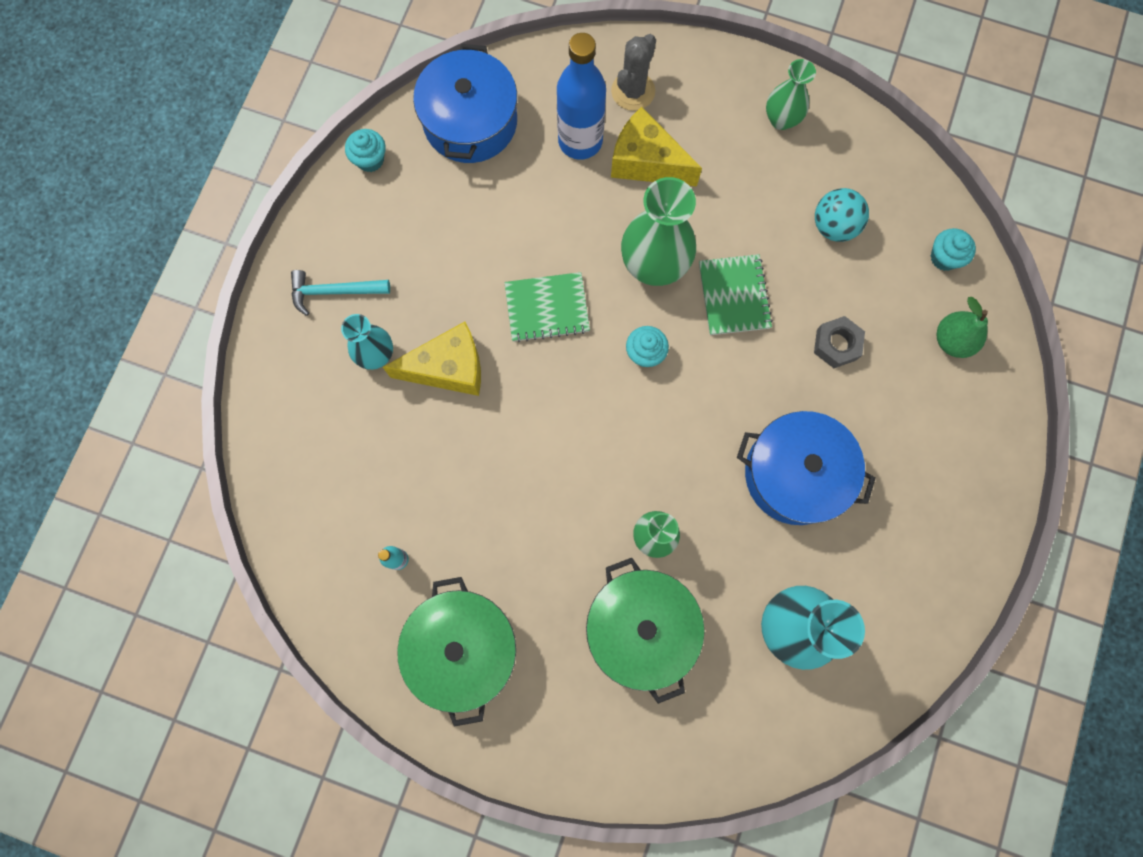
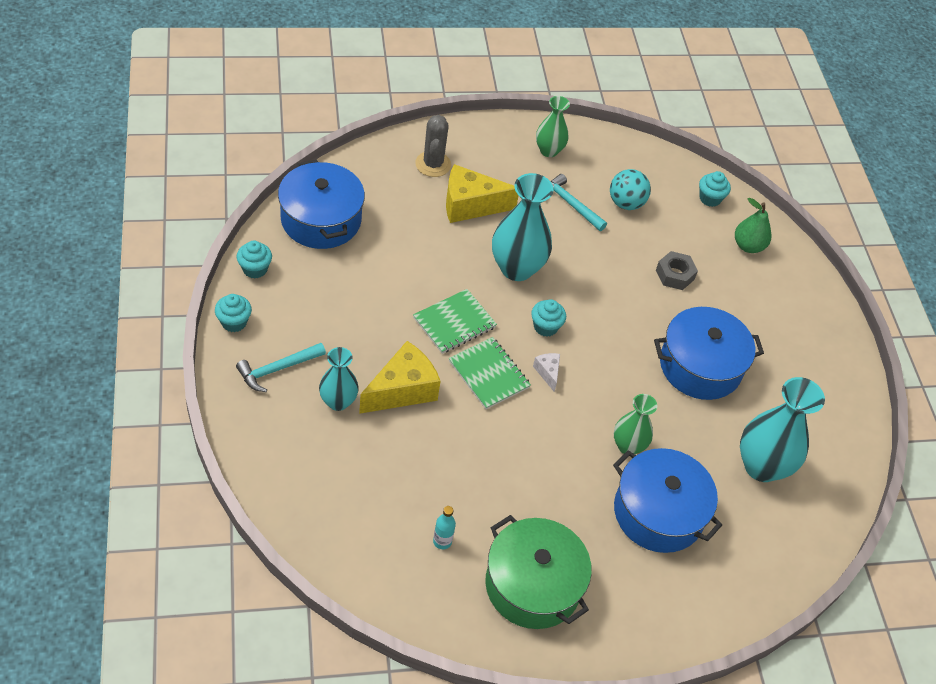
camera: 35 degrees left, 25 degrees down
(318, 217) = (234, 322): none -> turquoise cupcake
(580, 141) = (413, 207): blue bottle -> none
(615, 411) = (548, 372): none -> white cheese
(641, 628) = (658, 512): green pot -> blue pot
(654, 265) = (516, 268): green vase -> turquoise vase
(734, 296) = (585, 268): green notebook -> green notebook (489, 374)
(765, 203) = (570, 204): none -> turquoise hammer

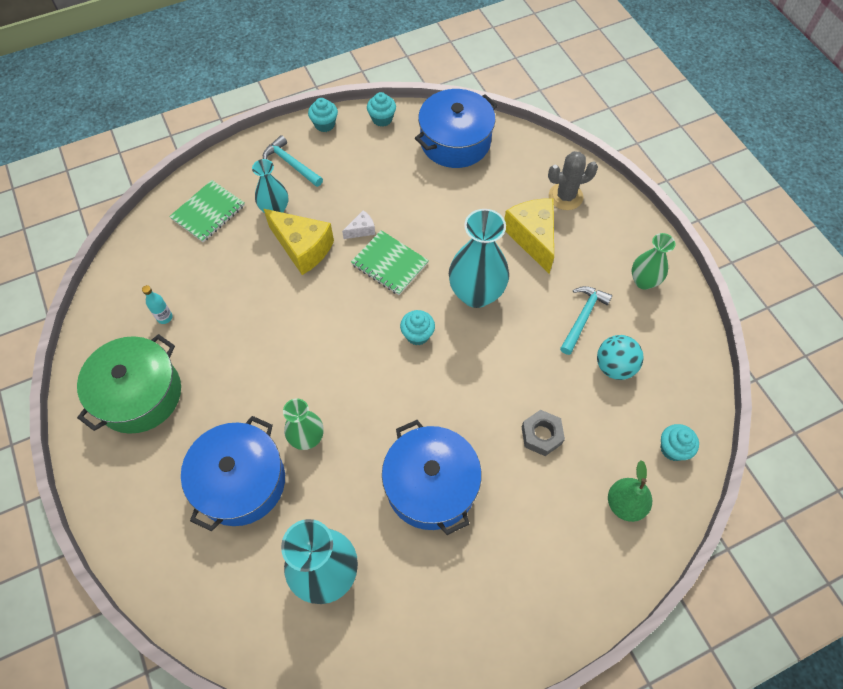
camera: 80 degrees right, 10 degrees up
(489, 374) = (344, 305): green notebook -> green notebook (208, 212)
(548, 372) = (365, 350): white cheese -> white cheese (361, 230)

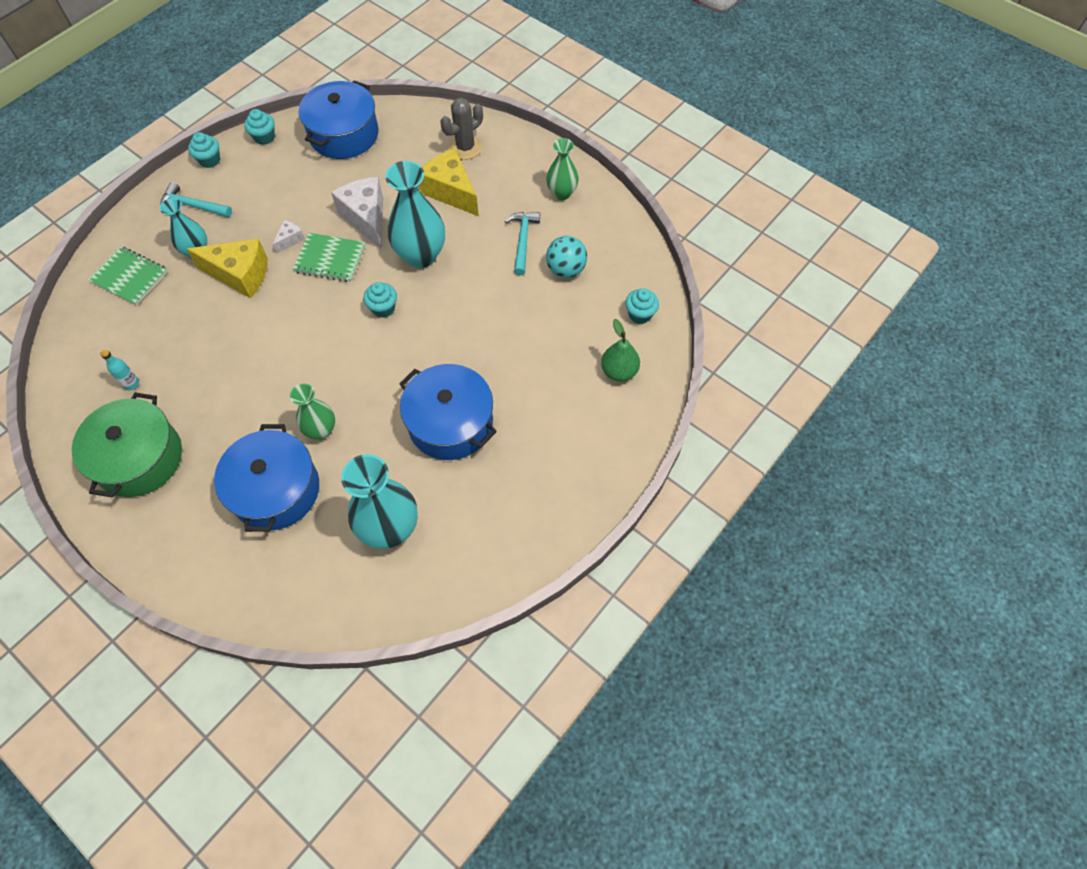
camera: 25 degrees left, 0 degrees up
(208, 212) = (129, 277): green notebook -> green notebook turned 75 degrees counterclockwise
(440, 235) = (366, 218): none -> white cheese
(541, 435) = (528, 346): grey nut -> none

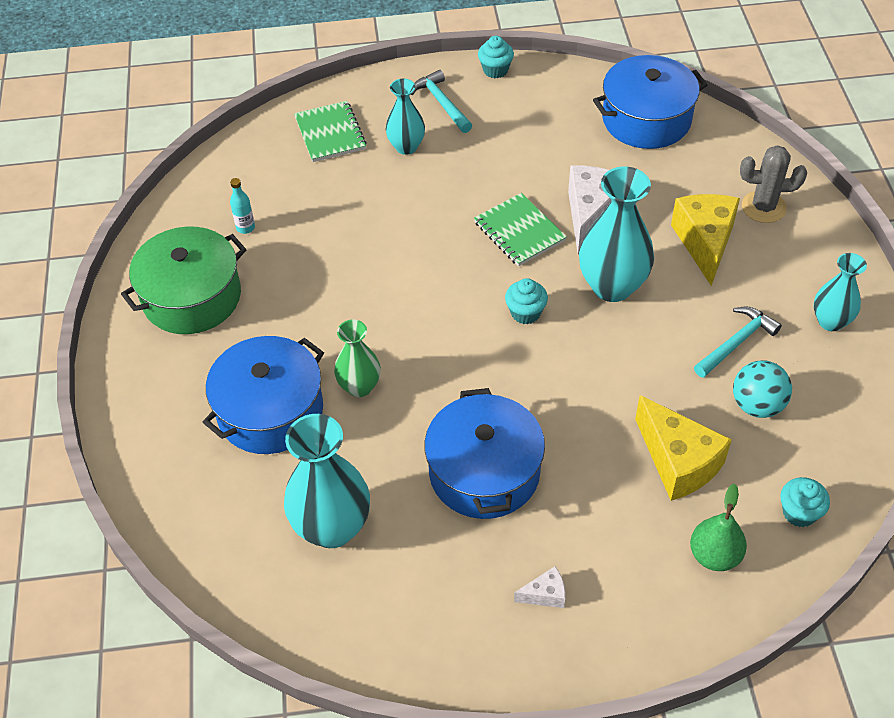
camera: 45 degrees right, 10 degrees down
(240, 275) = (424, 193): yellow cheese -> yellow cheese (678, 462)
(264, 137) = (565, 78): turquoise cupcake -> none
(290, 240) = (499, 189): white cheese -> white cheese (545, 595)
(562, 193) = (830, 321): green vase -> turquoise vase

